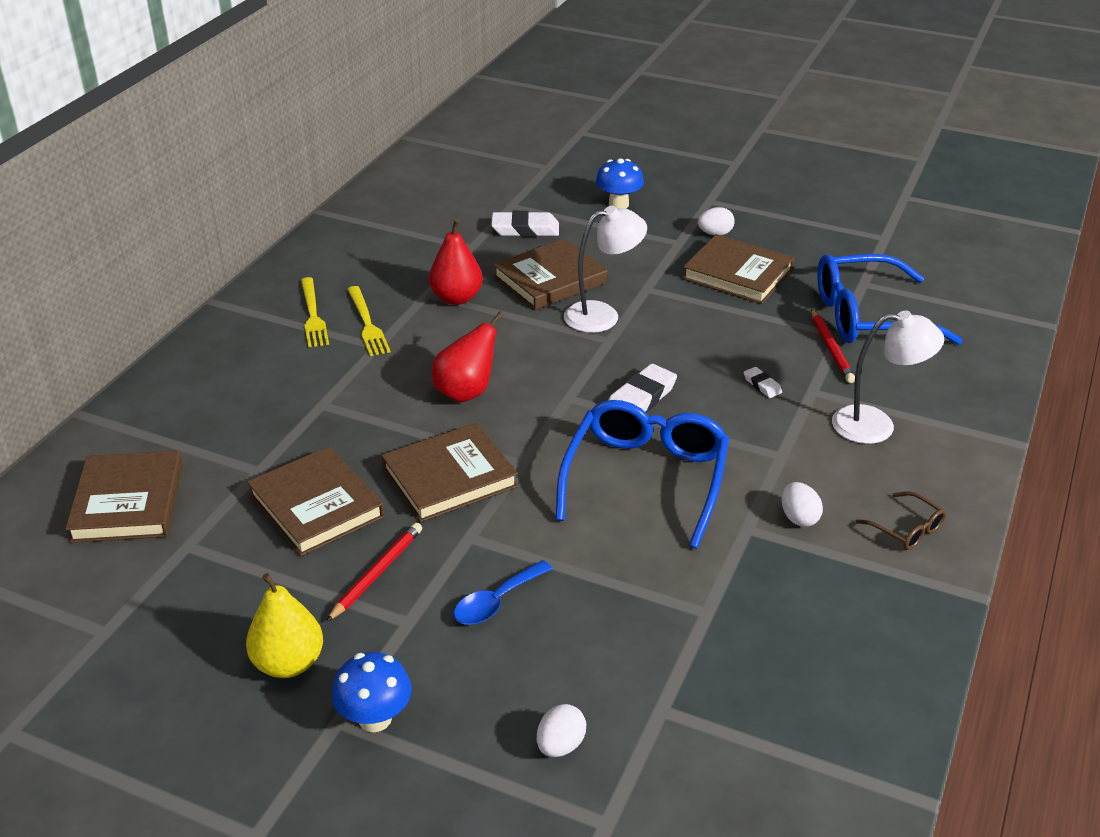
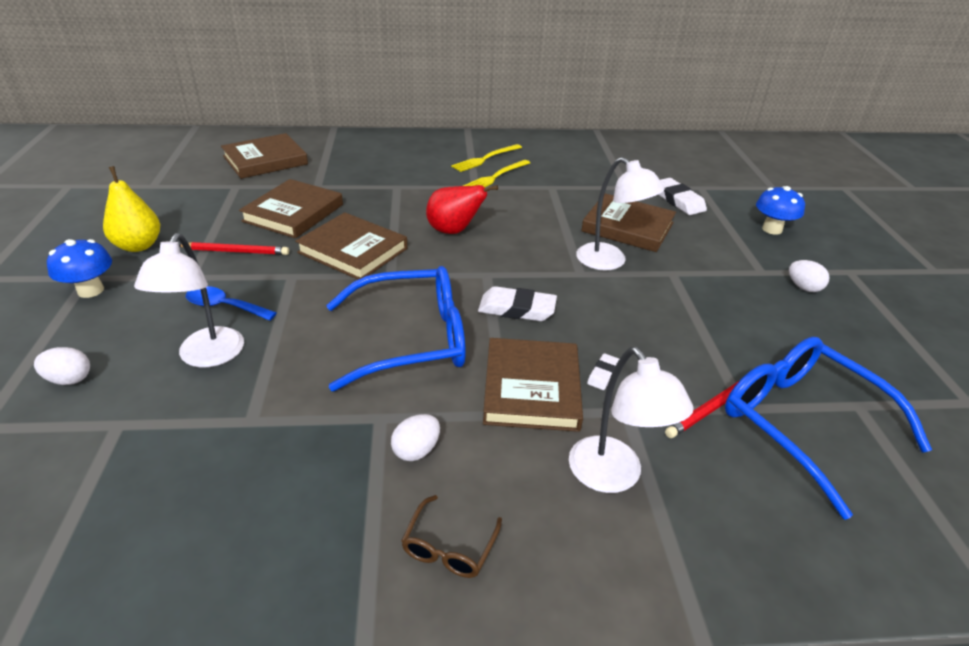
camera: 60 degrees right, 0 degrees up
(456, 298) = (559, 198): red pear -> none
(585, 629) = (206, 357): none -> white lamp
(737, 274) = (758, 316): brown book -> brown book (531, 388)

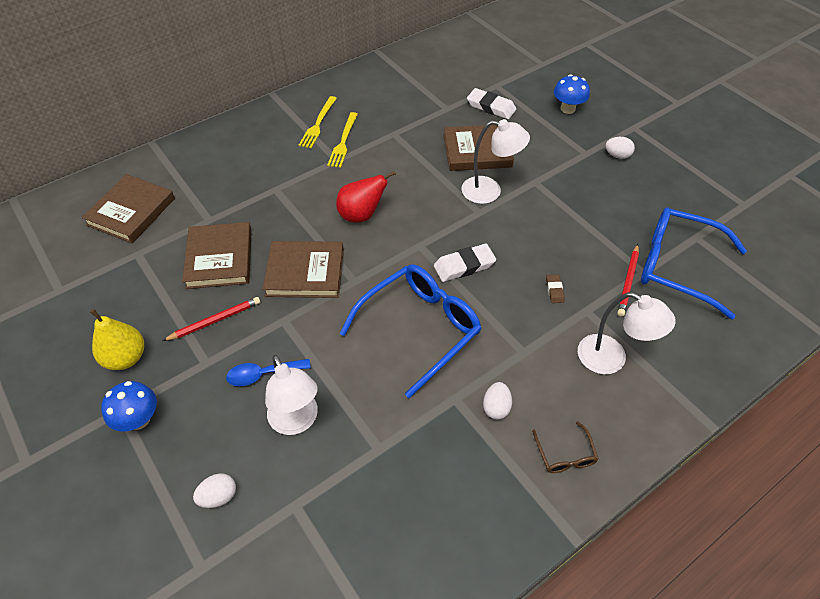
camera: 30 degrees left, 15 degrees up
(531, 388) = (523, 325): brown book -> none
(603, 374) = (554, 290): white eraser -> brown eraser

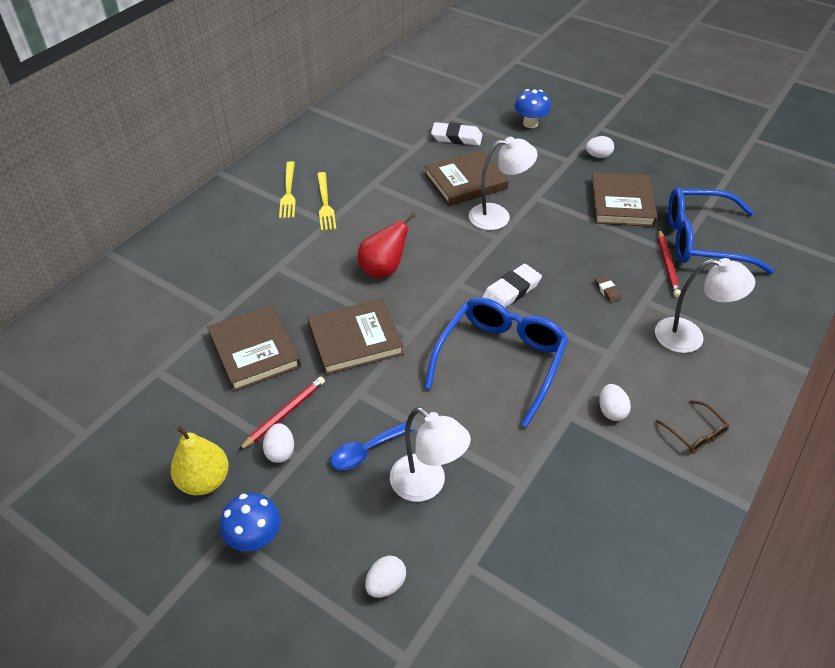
camera: 20 degrees left, 5 degrees down
(131, 211) = (125, 330): brown book -> brown book (621, 203)
(195, 352) = (280, 451): none -> white egg

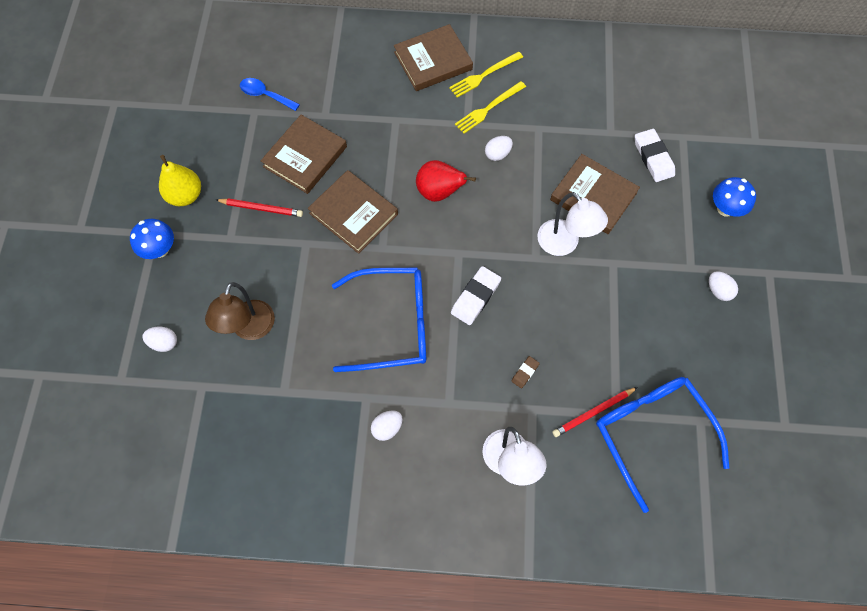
camera: 60 degrees right, 20 degrees up
(280, 451) = (230, 224): white egg -> white egg (497, 154)
(365, 451) = (258, 276): blue spoon -> blue spoon (265, 95)
(426, 485) = (250, 329): white lamp -> brown lamp
(511, 291) = (475, 297): white eraser -> white eraser turned 75 degrees counterclockwise
(621, 203) = (657, 340): brown book -> brown book (433, 61)
(695, 433) = (400, 501): brown glasses -> none

